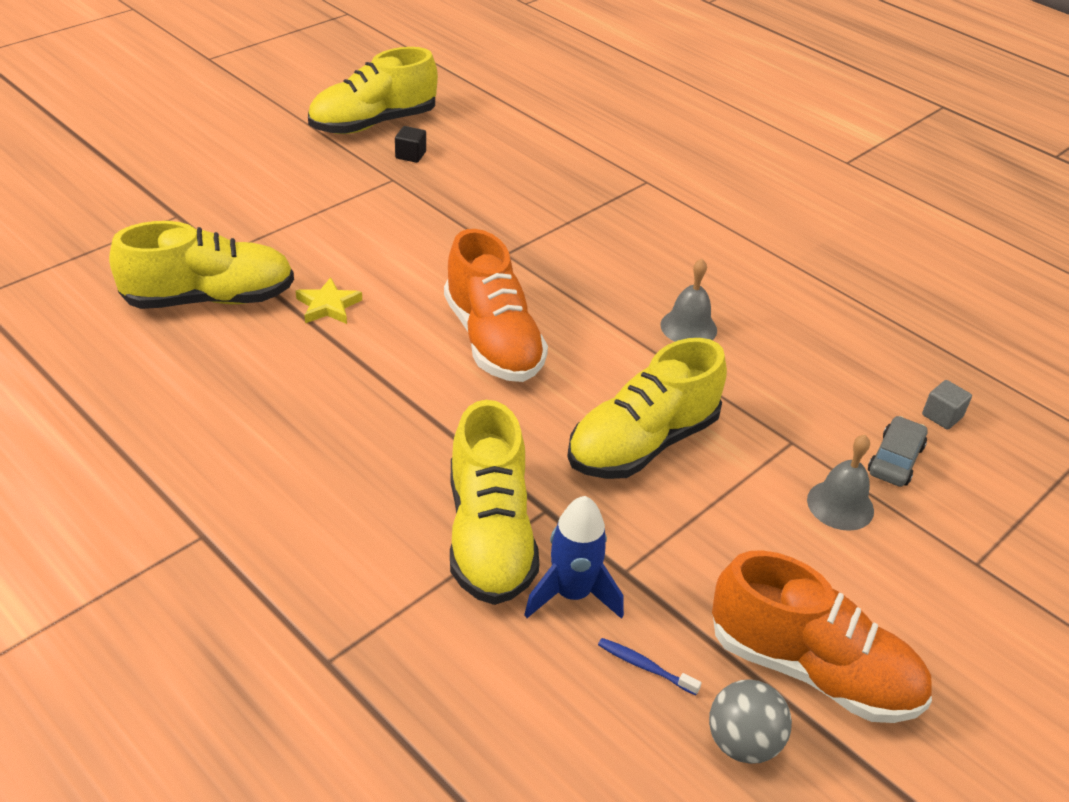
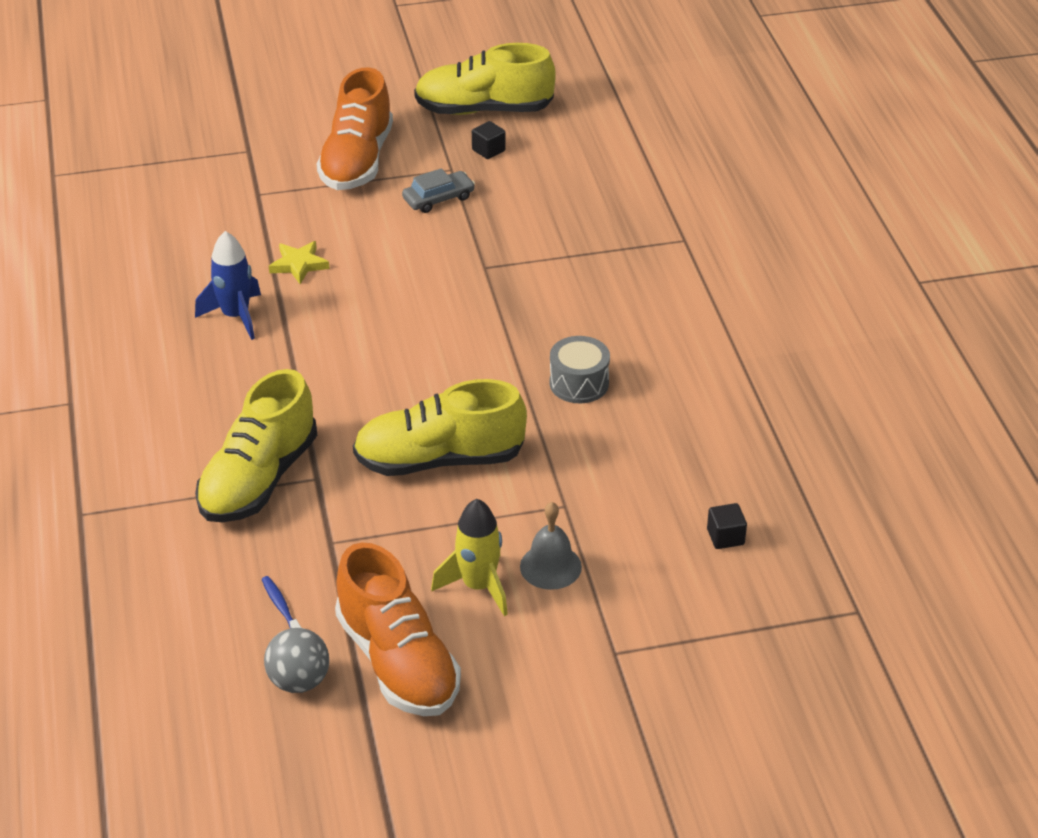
camera: 35 degrees right, 0 degrees up
(209, 299) = (215, 229): yellow shoe -> none
(493, 340) = (401, 337): orange shoe -> orange shoe (357, 161)
(572, 594) = (278, 541): blue rocket -> blue rocket (235, 316)
(688, 327) = (579, 383): grey bell -> grey drum
(801, 553) = (478, 586): none -> yellow rocket
(895, 460) = (639, 553): grey car -> grey car (438, 198)
(942, 416) = (725, 537): grey cube -> black cube

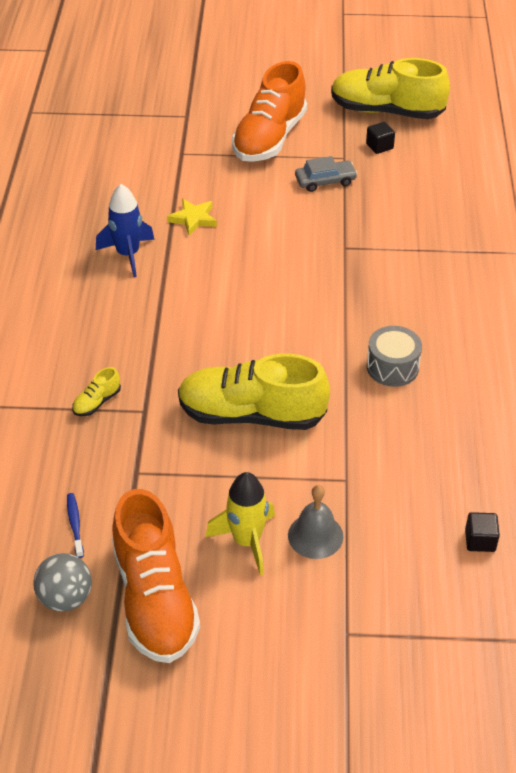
camera: 15 degrees right, 5 degrees up
(259, 479) = (97, 402): yellow shoe -> yellow shoe, size x0.40

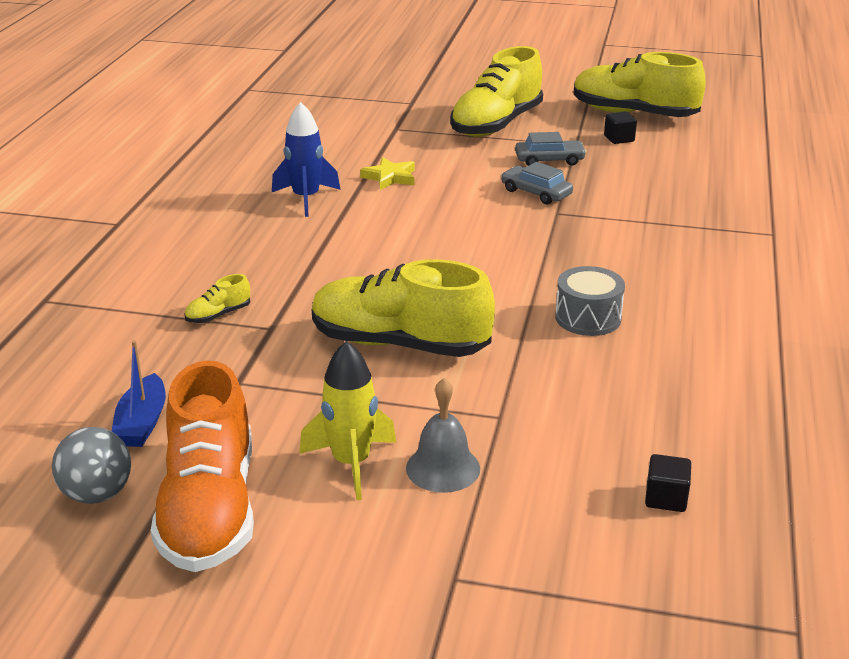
camera: 10 degrees right, 15 degrees down
(75, 524) = (142, 423): blue toothbrush -> blue boat
(269, 138) = (496, 124): orange shoe -> yellow shoe
(322, 224) = (536, 193): none -> grey car

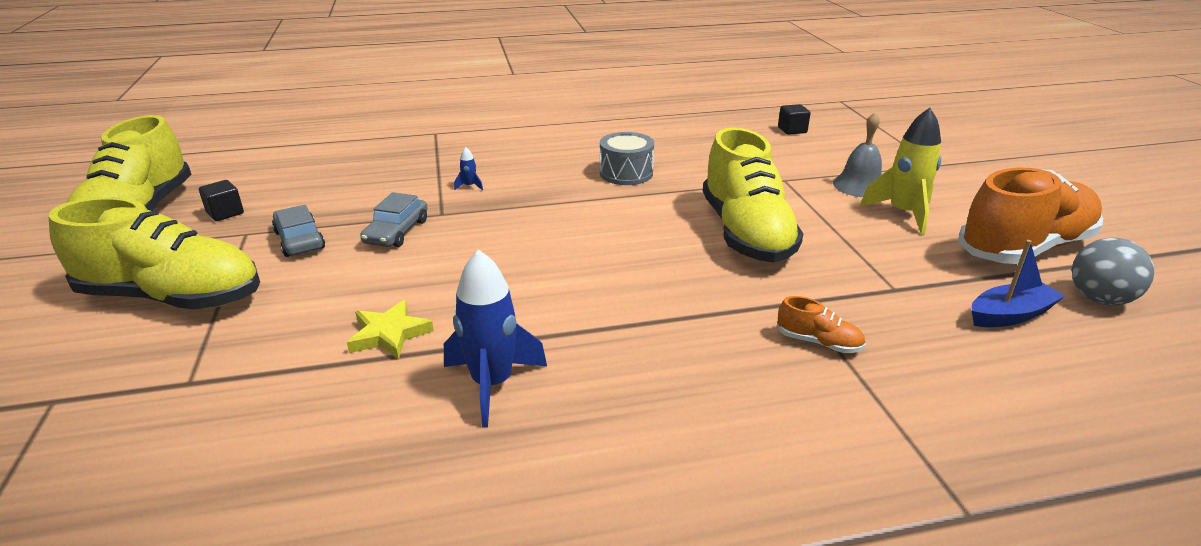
camera: 115 degrees left, 0 degrees up
(218, 315) = (818, 342): yellow shoe -> orange shoe
(609, 232) = (469, 186): none -> blue rocket

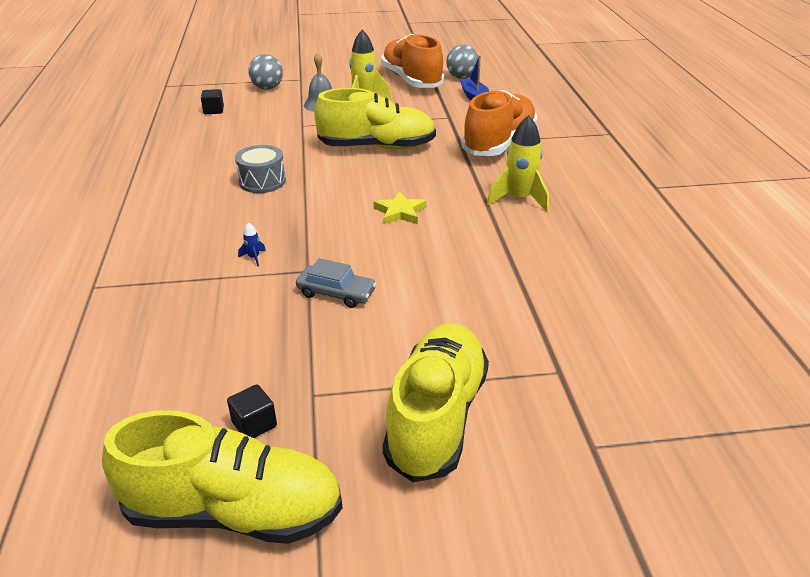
camera: 85 degrees left, 5 degrees up
(299, 240) = (338, 351): grey car -> none
(389, 334) = (494, 282): yellow star -> yellow star (400, 212)
(492, 384) = (545, 239): blue rocket -> none
(617, 361) = (519, 199): none -> yellow rocket
(818, 342) = (499, 143): orange shoe -> orange shoe, size x2.49
(883, 149) = (267, 88): none -> grey ball

